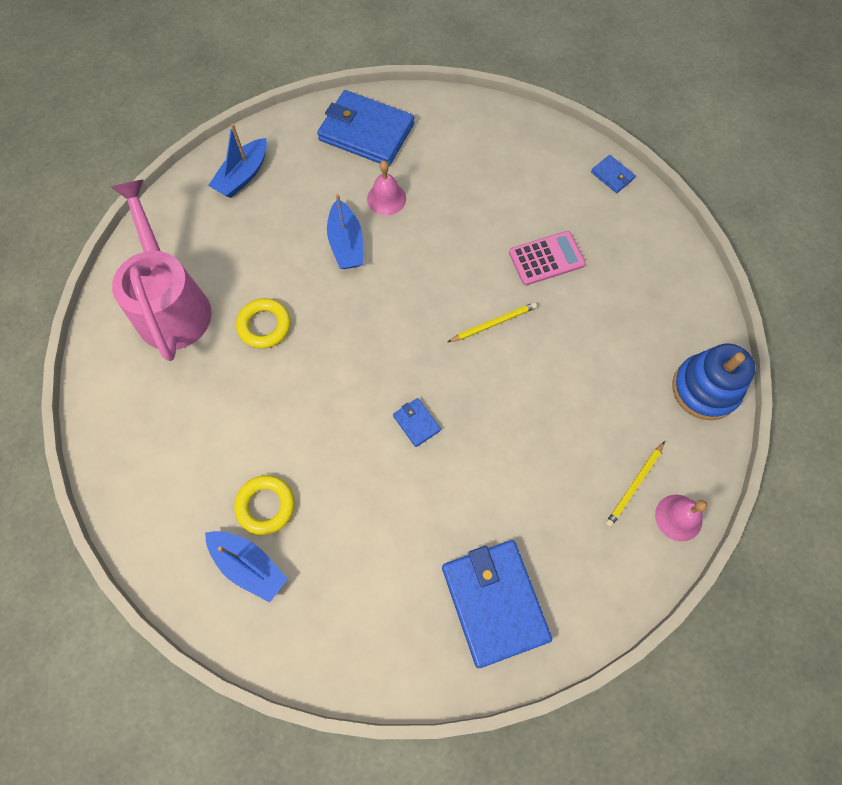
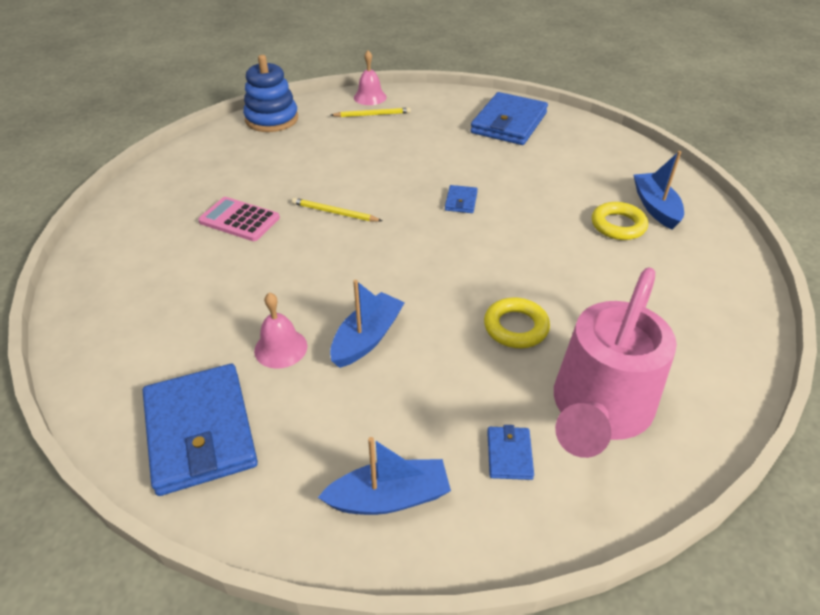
camera: 135 degrees left, 25 degrees down
(612, 175) = (102, 231): blue wallet -> blue wallet (509, 454)

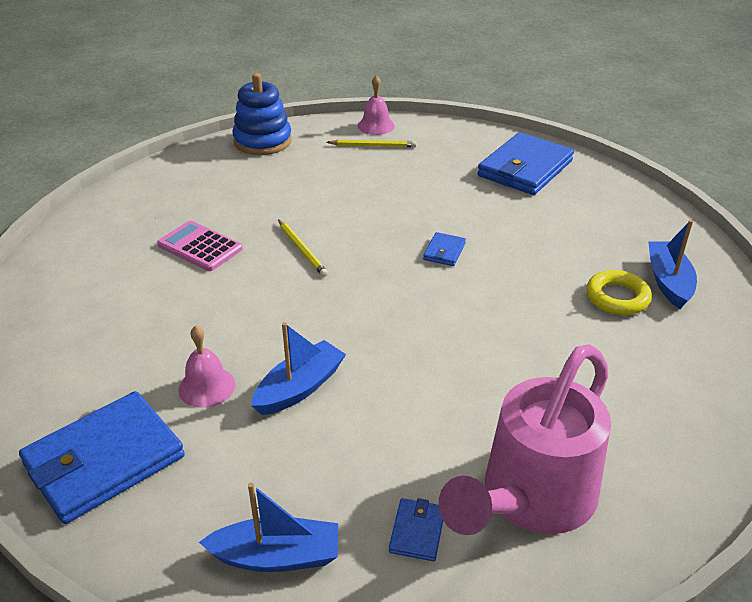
camera: 10 degrees right, 5 degrees down
(200, 431) = (104, 461): blue wallet -> blue wallet turned 60 degrees clockwise
(334, 213) = (302, 250): yellow pencil -> yellow pencil turned 150 degrees counterclockwise
(516, 327) = (465, 397): yellow ring -> none

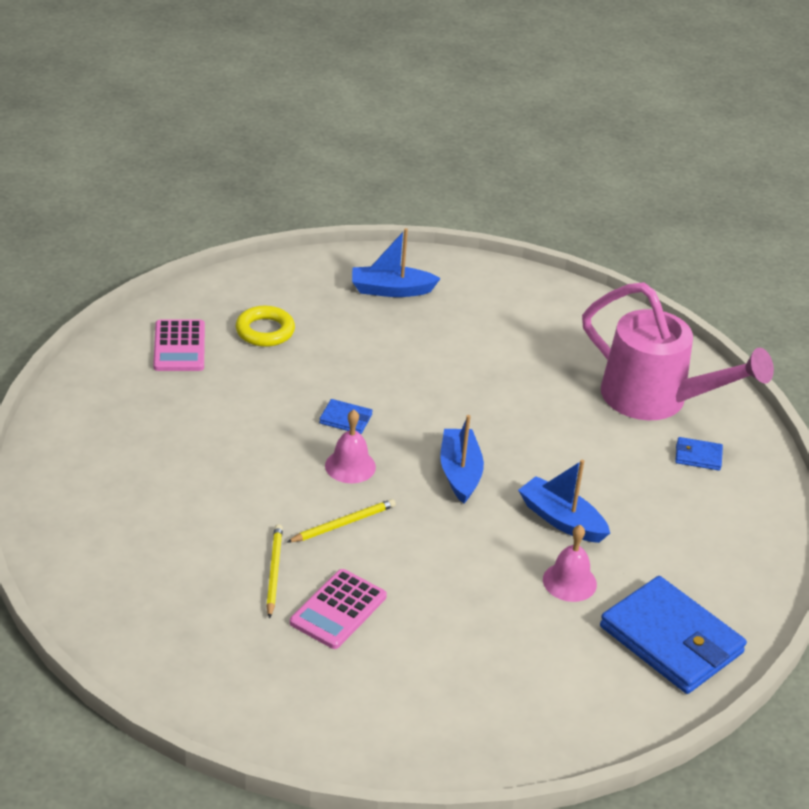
camera: 95 degrees left, 0 degrees up
(263, 141) = (75, 570): blue stacking toy -> none
(276, 556) = (738, 527): blue boat -> blue boat (460, 473)
(373, 146) = (105, 463): yellow pencil -> yellow pencil (274, 572)
(376, 126) = (48, 460): pink bell -> pink bell (350, 466)
(525, 168) = (179, 346): blue wallet -> pink calculator
(617, 297) = (416, 322): yellow ring -> yellow ring (265, 331)

